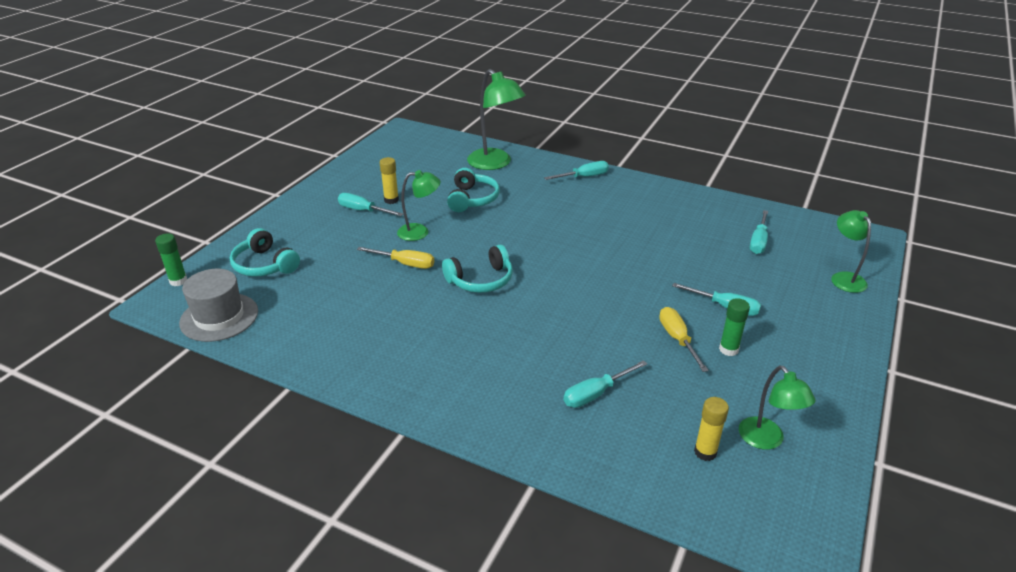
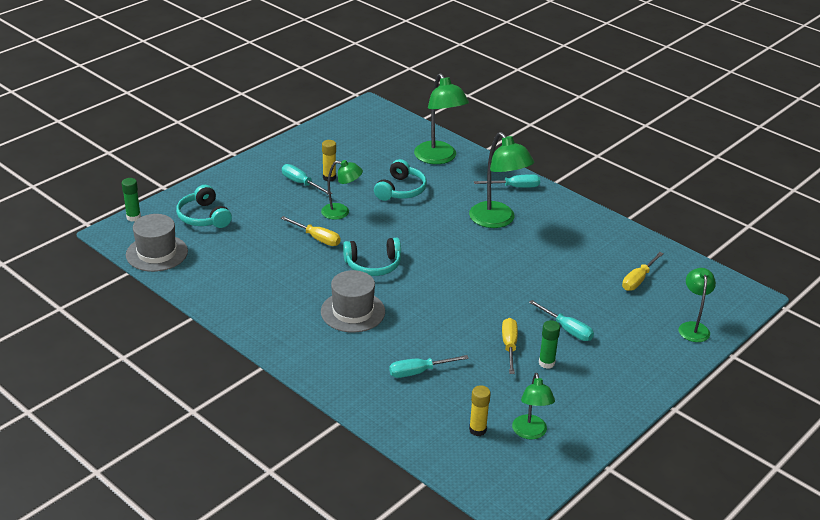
camera: 15 degrees right, 0 degrees up
(483, 337) = (353, 311): none -> grey hat
(586, 211) = (497, 220): none -> green lamp
(758, 241) = (638, 280): turquoise screwdriver -> yellow screwdriver

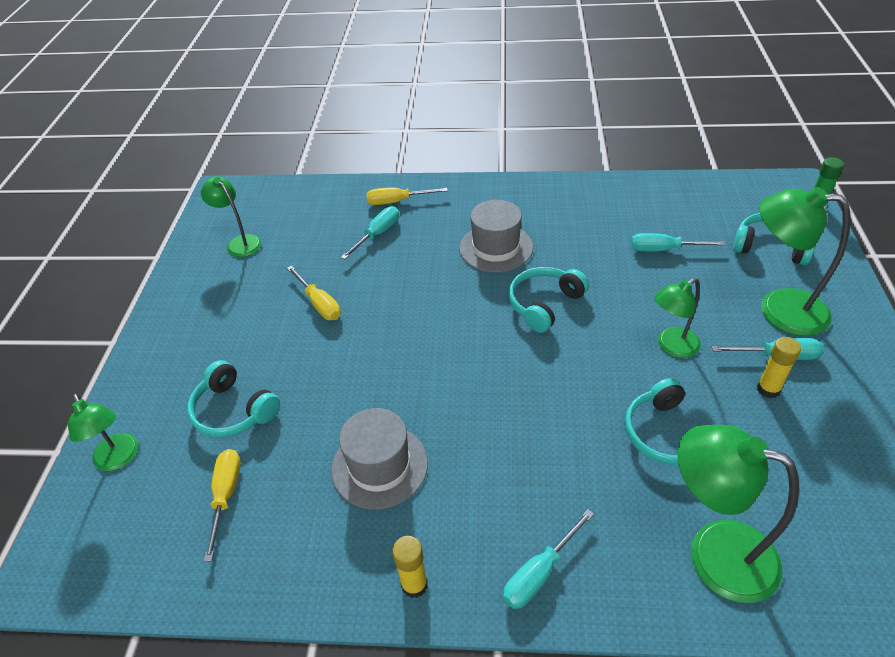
camera: 145 degrees right, 10 degrees up
(157, 253) = (729, 192): grey hat -> grey hat (379, 466)
(317, 238) = (639, 297): yellow screwdriver -> yellow screwdriver (397, 201)
(477, 430) = (286, 221): yellow glue stick -> yellow glue stick (414, 585)
(497, 220) = (491, 473): green lamp -> green lamp (779, 309)
(546, 363) = (269, 309): green glue stick -> none
(567, 329) = (273, 359): turquoise screwdriver -> turquoise screwdriver (664, 249)
(611, 315) = (233, 410): none -> turquoise headphones

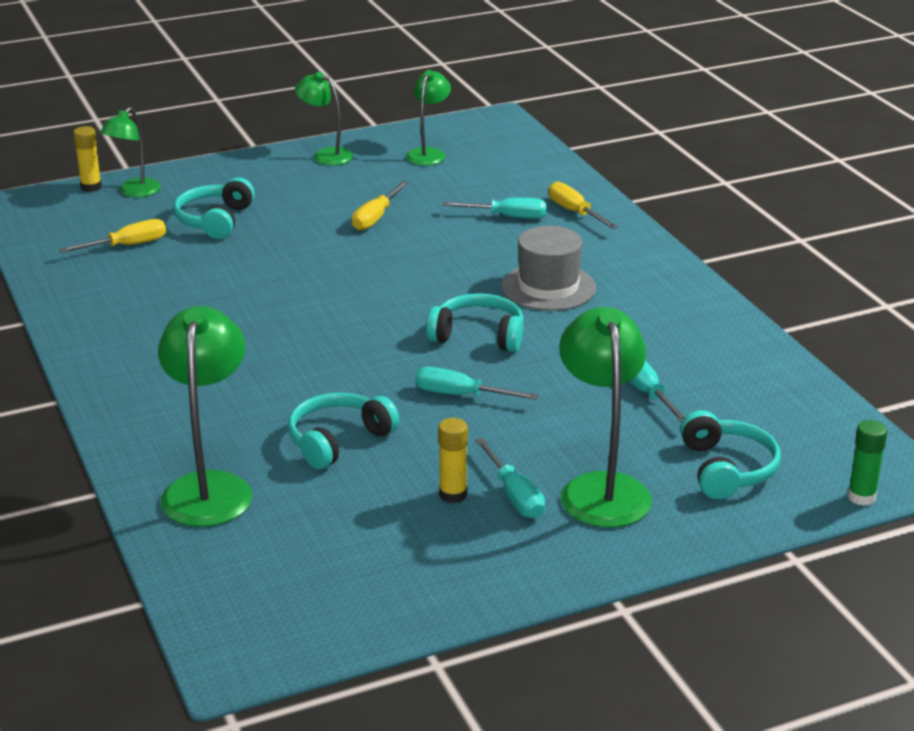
camera: 60 degrees right, 15 degrees down
(379, 466) = (200, 301): grey hat -> none
(414, 585) = (92, 348): yellow glue stick -> yellow glue stick (91, 187)
(540, 573) = (135, 402): turquoise screwdriver -> turquoise screwdriver (460, 395)
(671, 346) = (474, 424): green lamp -> green lamp (326, 155)

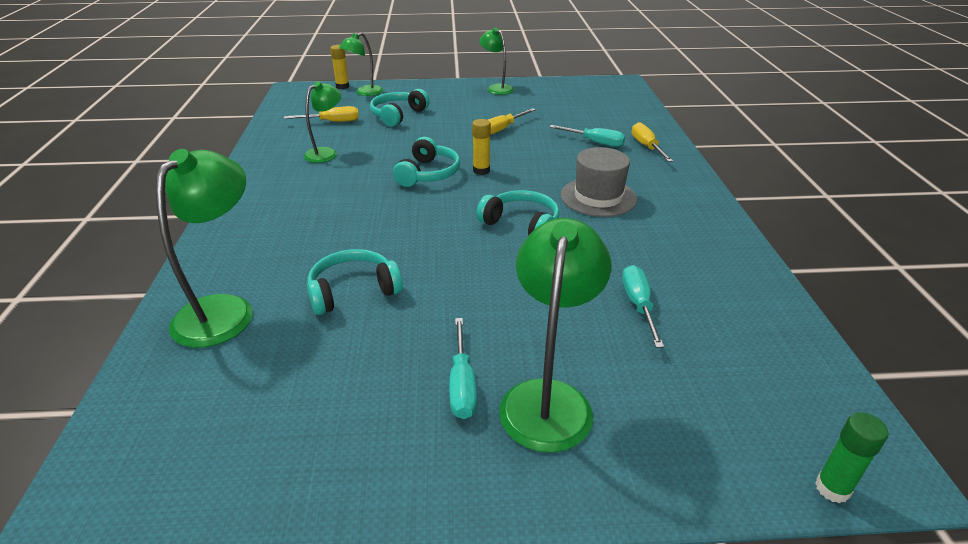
camera: 20 degrees right, 5 degrees up
(428, 153) = (563, 96): green lamp -> green lamp (326, 153)
(453, 495) = (408, 369): yellow glue stick -> yellow glue stick (481, 171)
(460, 395) = (476, 272): turquoise screwdriver -> none
(726, 469) = (685, 409): turquoise headphones -> turquoise headphones (428, 174)

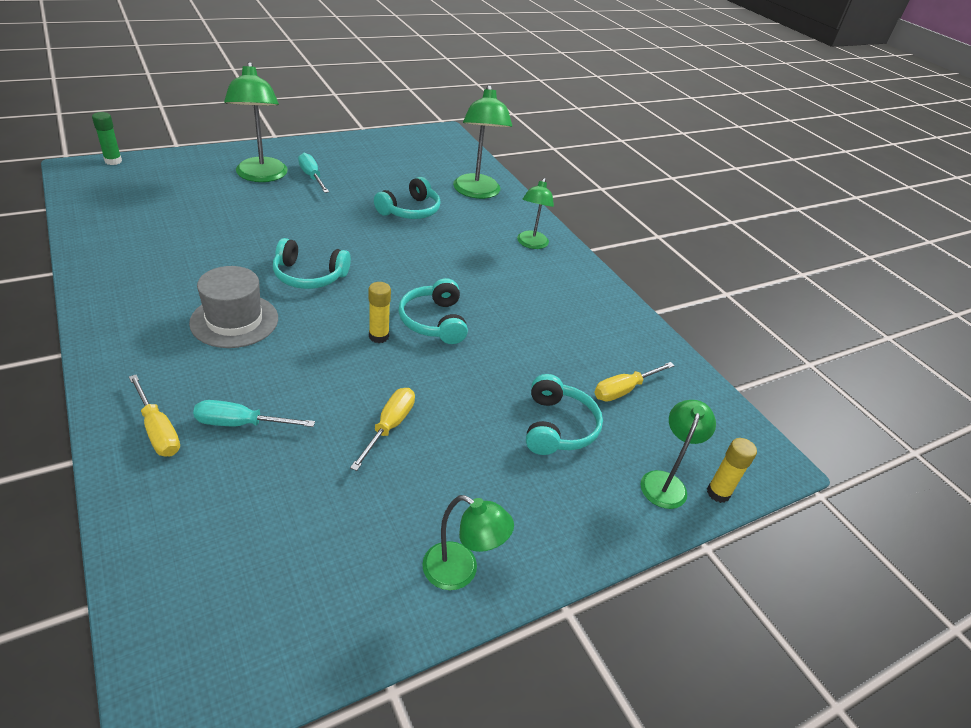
camera: 150 degrees right, 5 degrees up
(326, 153) = (567, 332): green lamp -> green lamp (531, 244)
(638, 305) = (202, 225): turquoise screwdriver -> none

